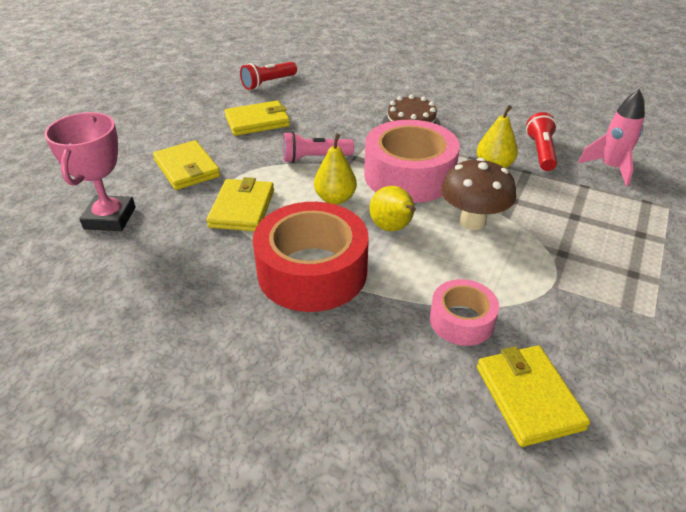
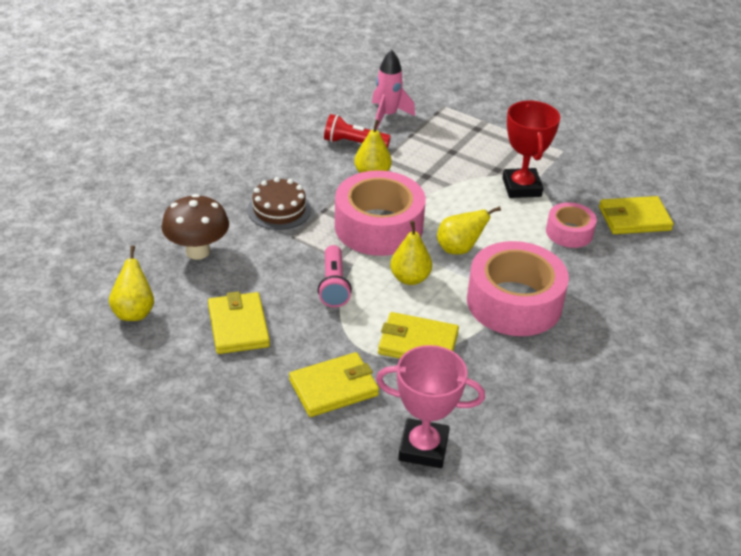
camera: 85 degrees left, 0 degrees up
(268, 83) = (134, 312): red flashlight -> yellow pear
(312, 271) = (514, 302): red tape -> pink tape
(472, 222) = (454, 204): brown mushroom -> brown mushroom (198, 251)
(537, 275) = (521, 187): none -> red trophy

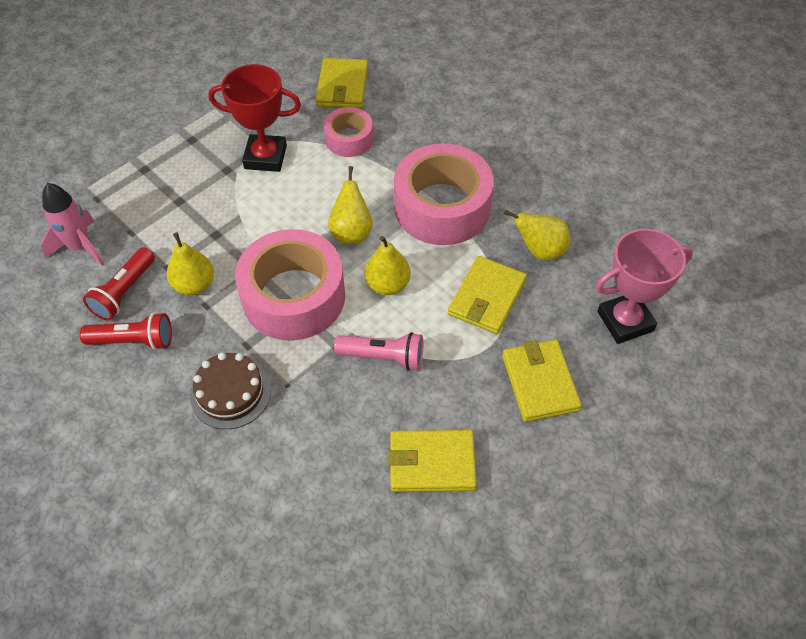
camera: 75 degrees left, 15 degrees up
(134, 312) = (385, 581): yellow pear -> yellow pear (540, 250)
(198, 251) = (286, 495): brown mushroom -> none
(312, 156) = (133, 340): none -> red flashlight
(423, 448) = (625, 321): pink trophy -> pink trophy turned 45 degrees clockwise

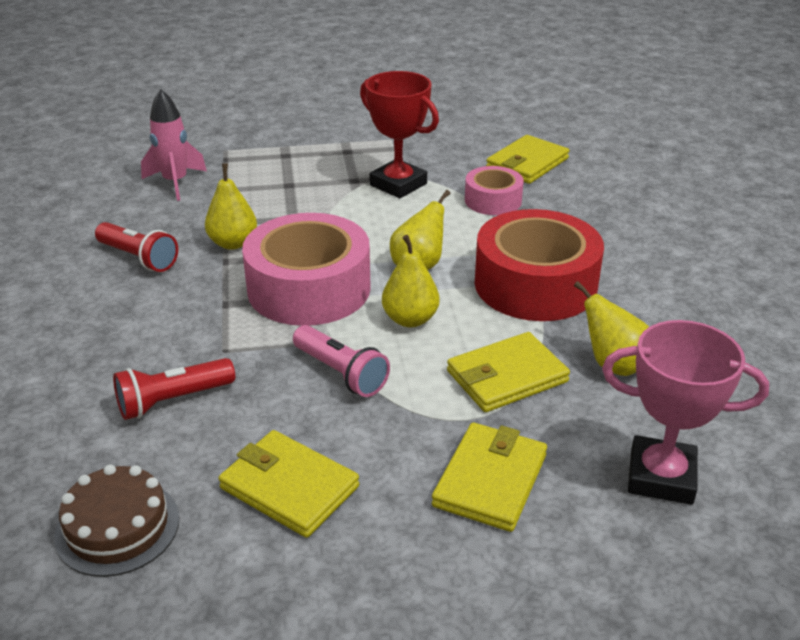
camera: 35 degrees right, 20 degrees down
(124, 292) = (172, 224): red flashlight -> red flashlight (173, 401)
(230, 392) = (170, 331): brown cake -> brown cake (117, 527)
(442, 207) = (535, 284): pink tape -> red tape

